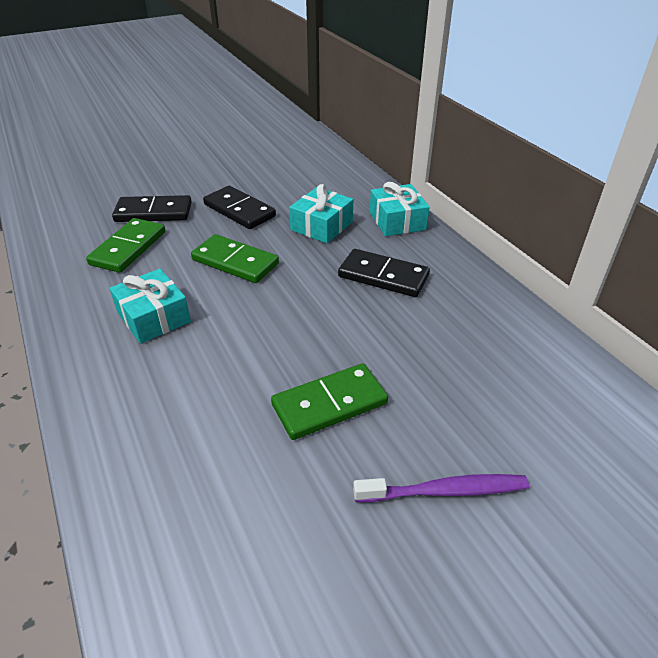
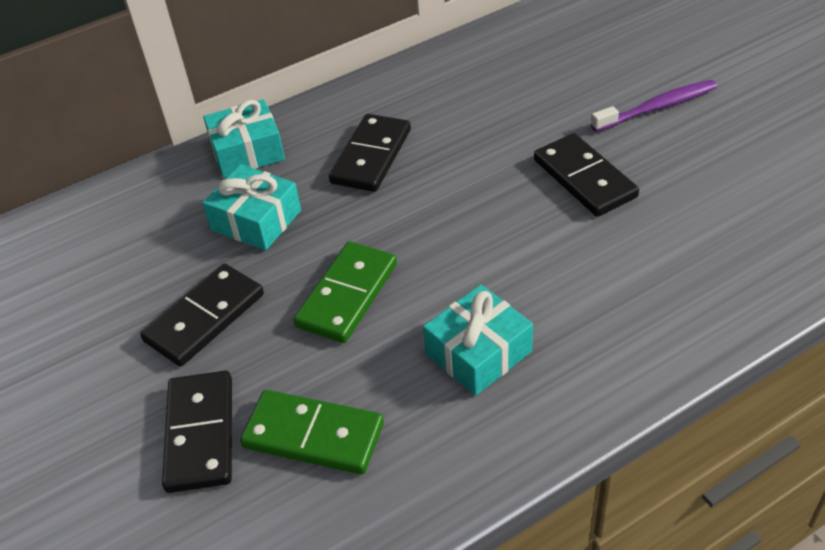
camera: 90 degrees left, 5 degrees up
(329, 404) = (584, 178): green domino -> black domino
(444, 491) = (657, 107): purple toothbrush -> purple toothbrush turned 75 degrees clockwise

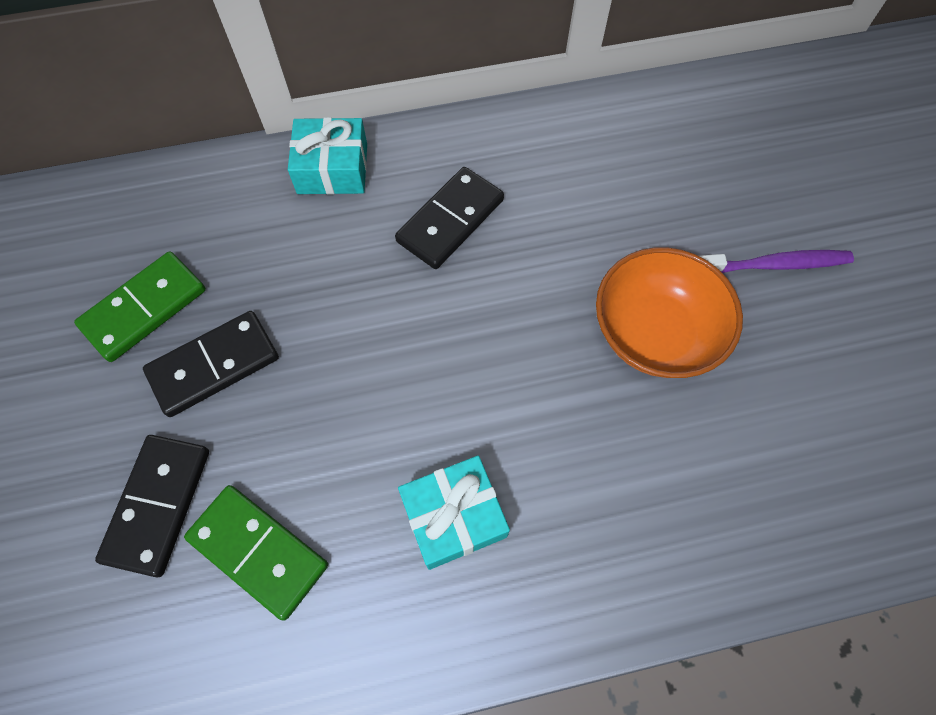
camera: 15 degrees right, 20 degrees up
(256, 220) = (307, 261): turquoise gift -> none
(347, 295) = (357, 391): green domino -> green domino (144, 309)
(584, 178) = (654, 333): black domino -> orange bowl

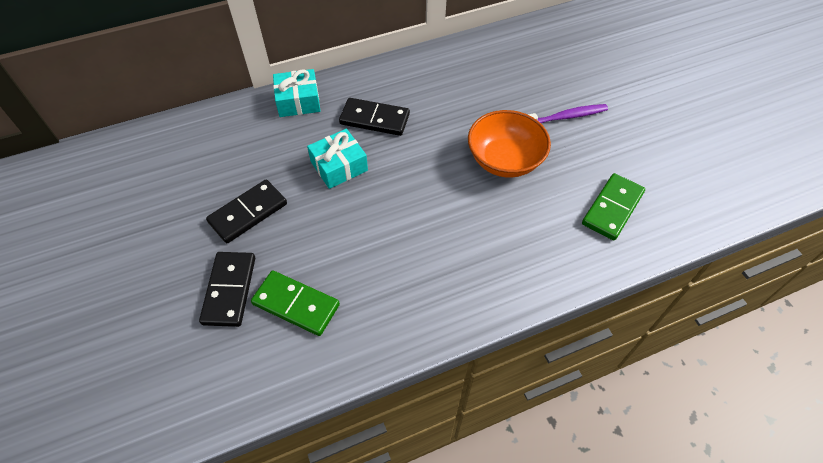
camera: 10 degrees left, 10 degrees down
(144, 309) = (198, 189): green domino -> green domino (612, 208)
(450, 220) = (374, 119): black domino -> black domino turned 75 degrees clockwise
(454, 516) = (408, 269): turquoise gift -> turquoise gift (339, 166)

